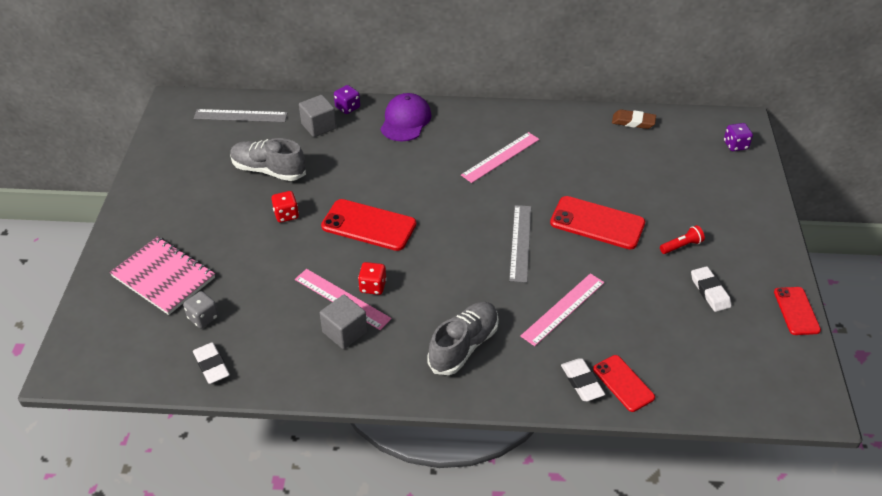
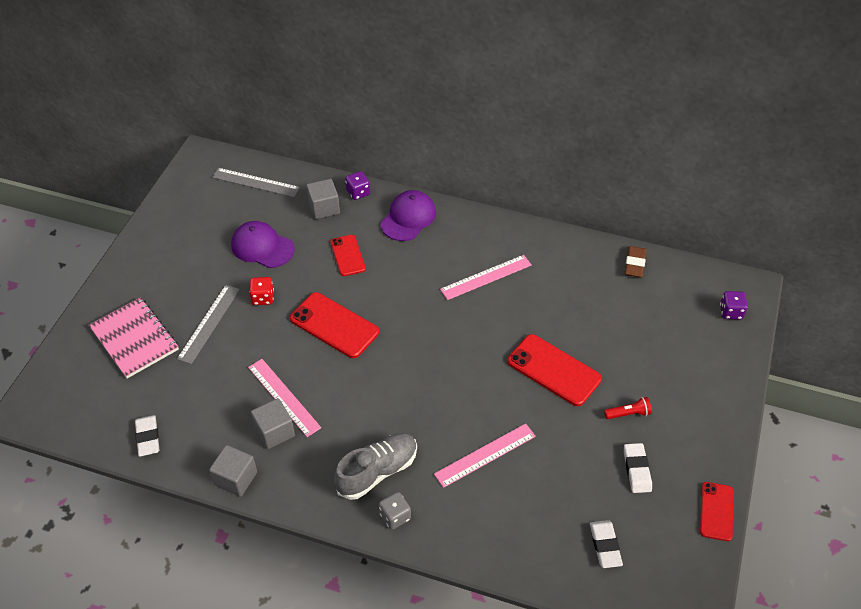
camera: 15 degrees right, 5 degrees up
(203, 318) = (155, 388): grey dice -> grey dice (395, 516)
(268, 170) = (262, 247): grey shoe -> purple cap
(320, 383) = (236, 478): none -> grey cube
(373, 286) = (316, 390): red dice -> none
(520, 242) = (470, 375): grey ruler -> grey ruler (208, 323)
(582, 382) = (474, 535): white eraser -> white eraser (605, 545)
(623, 383) = (513, 546): red phone -> red phone (347, 255)
(633, 122) = (634, 264): brown eraser -> brown eraser turned 75 degrees clockwise

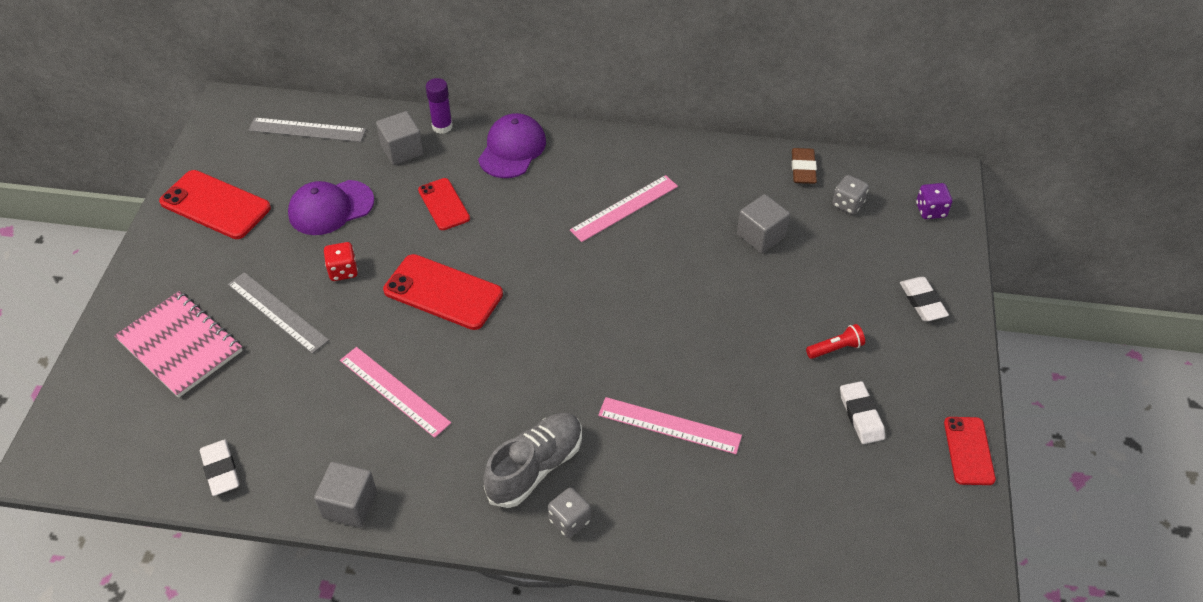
camera: 10 degrees left, 0 degrees up
(208, 323) = (277, 312): grey ruler -> grey ruler turned 60 degrees counterclockwise
(262, 247) = (330, 208): purple cap -> purple cap turned 45 degrees counterclockwise
(274, 432) = (390, 437): grey cube -> grey cube (761, 236)
(358, 192) = (442, 126): purple dice -> purple glue stick
(485, 455) = (669, 426): pink ruler -> pink ruler turned 60 degrees clockwise
(554, 370) = (732, 309): red phone -> red phone (215, 205)
(605, 545) = (843, 515): white eraser -> white eraser (922, 302)
(664, 298) = (848, 204): none -> grey dice

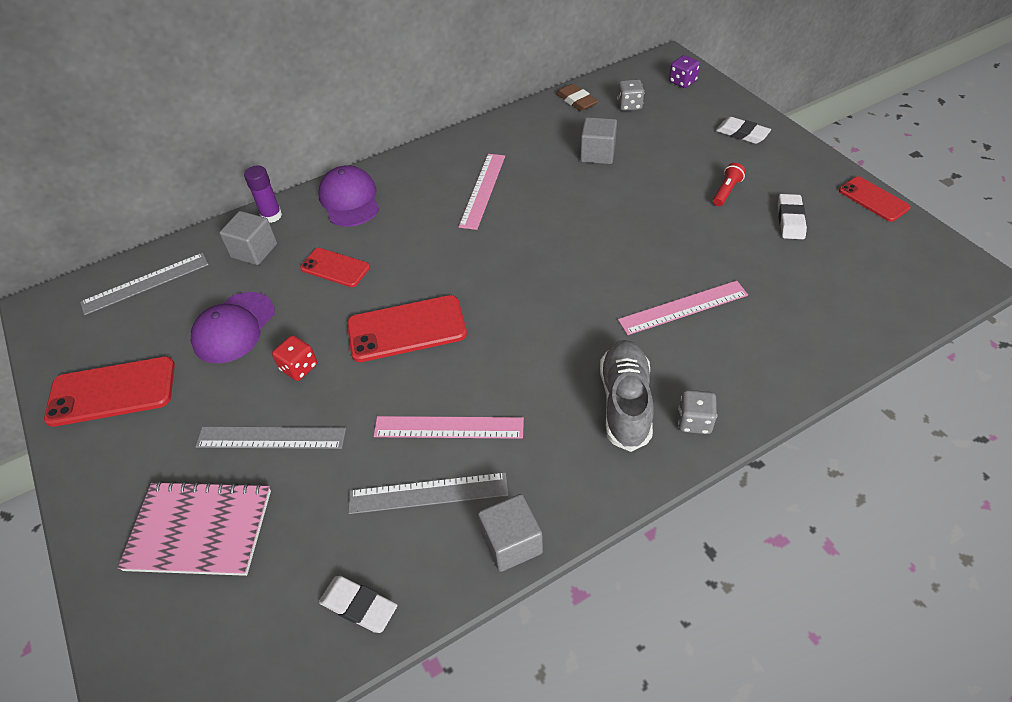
camera: 35 degrees left, 0 degrees up
(334, 428) = (428, 493): none -> grey ruler
(861, 415) = (790, 220): white eraser -> white eraser turned 60 degrees clockwise

